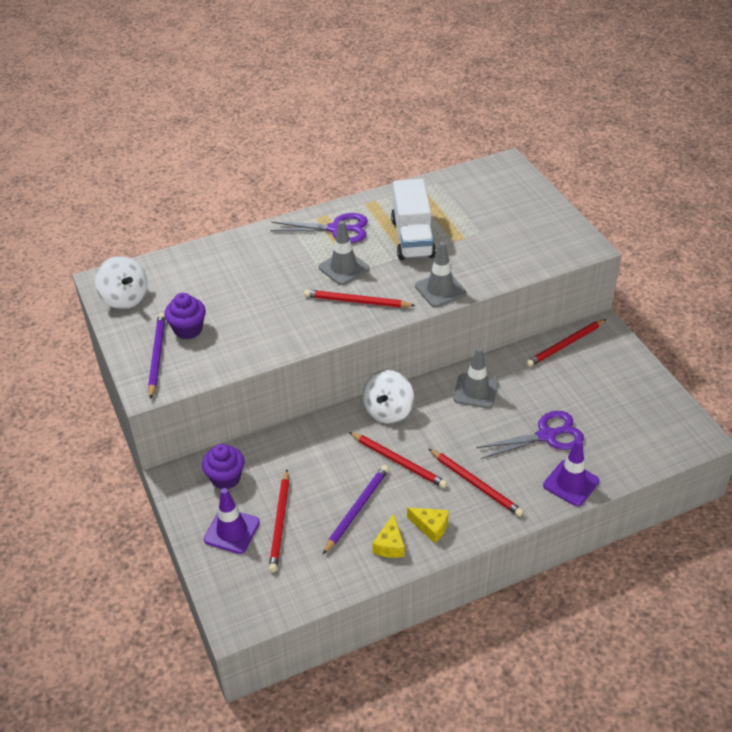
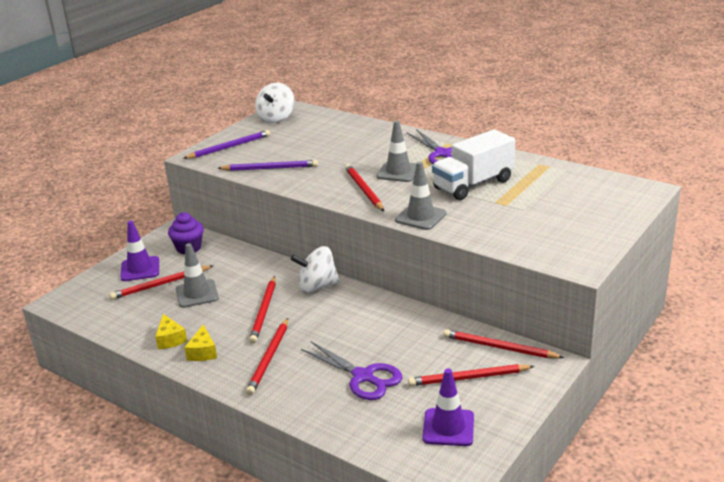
camera: 60 degrees right, 15 degrees down
(188, 329) = (266, 146): purple cupcake -> none
(357, 509) = (197, 311): purple pencil -> purple pencil (270, 168)
(390, 545) = (170, 339): yellow cheese -> yellow cheese turned 90 degrees counterclockwise
(475, 391) = (383, 319): grey traffic cone -> grey traffic cone (197, 294)
(571, 483) = (313, 411): purple traffic cone -> purple traffic cone (448, 427)
(590, 378) = (468, 378): none -> red pencil

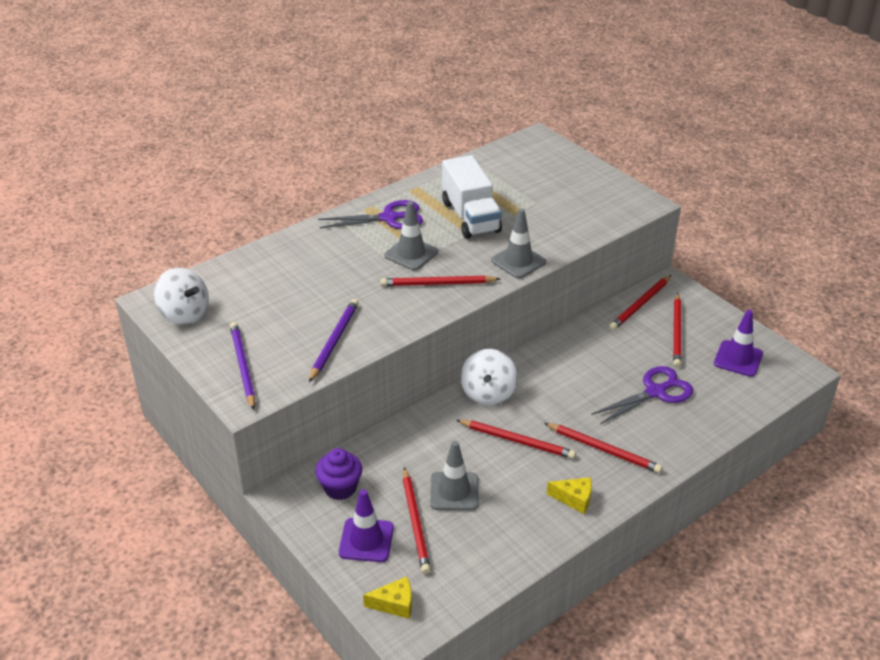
camera: 75 degrees left, 10 degrees up
(170, 339) = (539, 524): yellow cheese -> yellow cheese (395, 604)

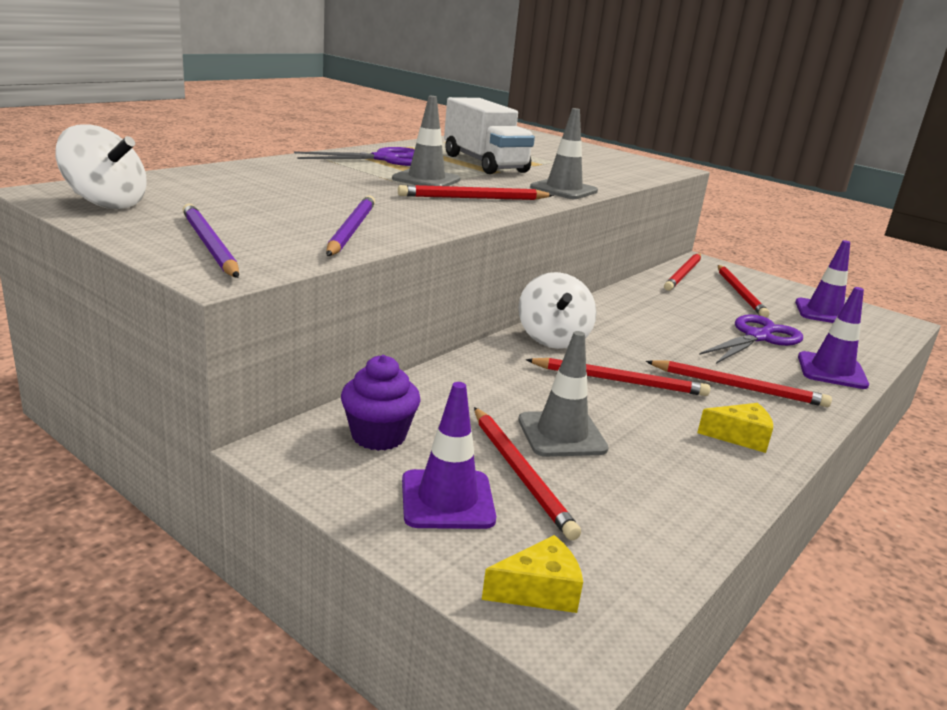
camera: 15 degrees left, 15 degrees down
(691, 433) = (831, 371): none -> purple traffic cone

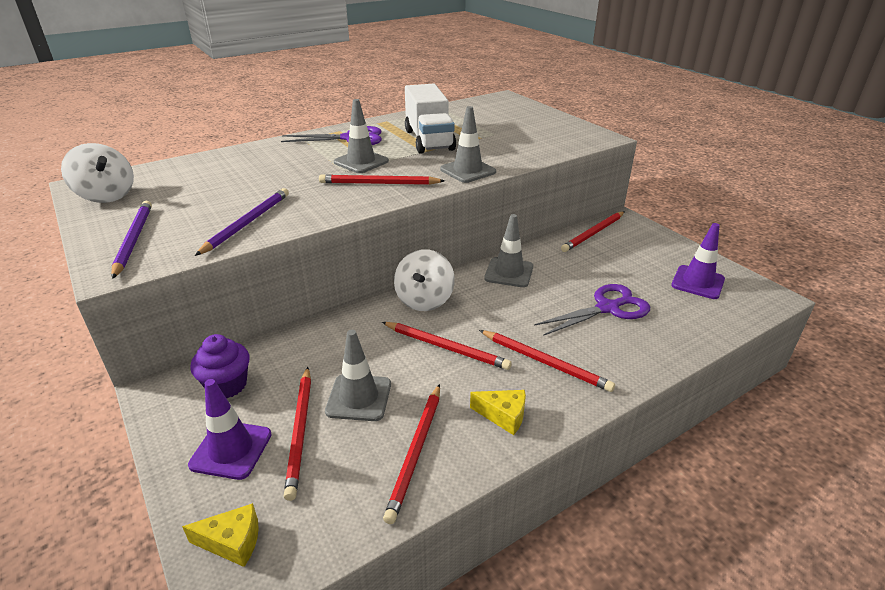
camera: 20 degrees right, 10 degrees up
(625, 310) = (509, 272): none -> grey traffic cone
(740, 293) = (631, 257): red pencil -> red pencil (416, 452)
(831, 371) = (649, 351): purple traffic cone -> none

